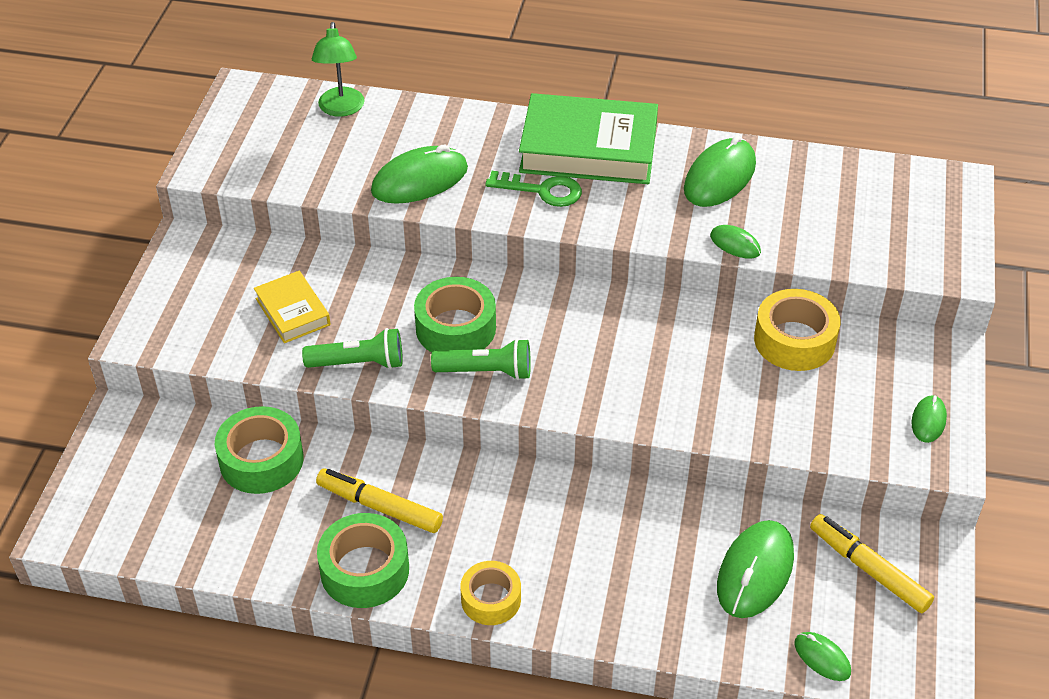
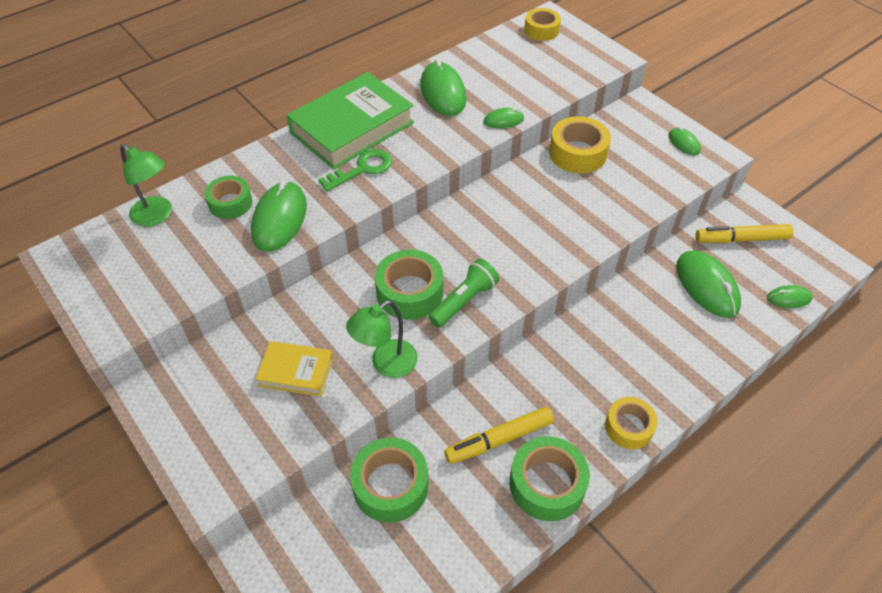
camera: 50 degrees left, 5 degrees up
(359, 363) = (386, 364): green flashlight -> green lamp
(403, 139) = (230, 203): none -> green tape
(926, 189) = (541, 30): none -> yellow tape

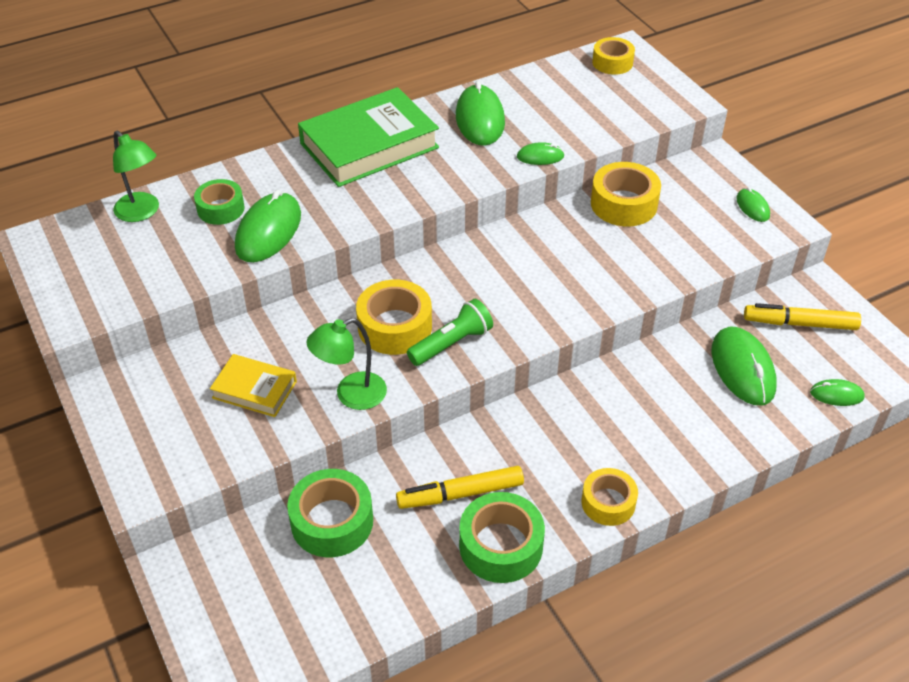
camera: 10 degrees right, 5 degrees down
(362, 169) = (369, 190): green key -> none
(409, 292) = (395, 327): green tape -> yellow tape

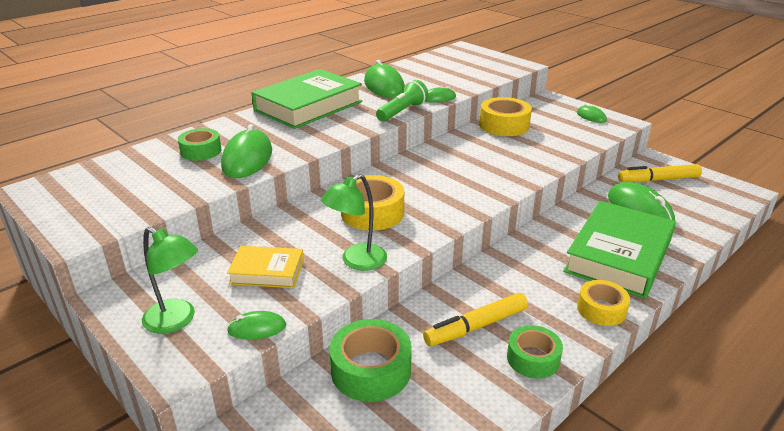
camera: 15 degrees left, 15 degrees down
(142, 212) = (131, 161): green lamp -> green lamp (176, 321)
(451, 343) = (424, 216): green flashlight -> green flashlight (402, 111)
(501, 546) = (533, 359): green tape -> green tape, size x0.67
(612, 62) = (458, 54): yellow tape -> none
(672, 433) = (618, 256): none -> green book
(836, 395) = (714, 214): green mouse -> green mouse (257, 328)

